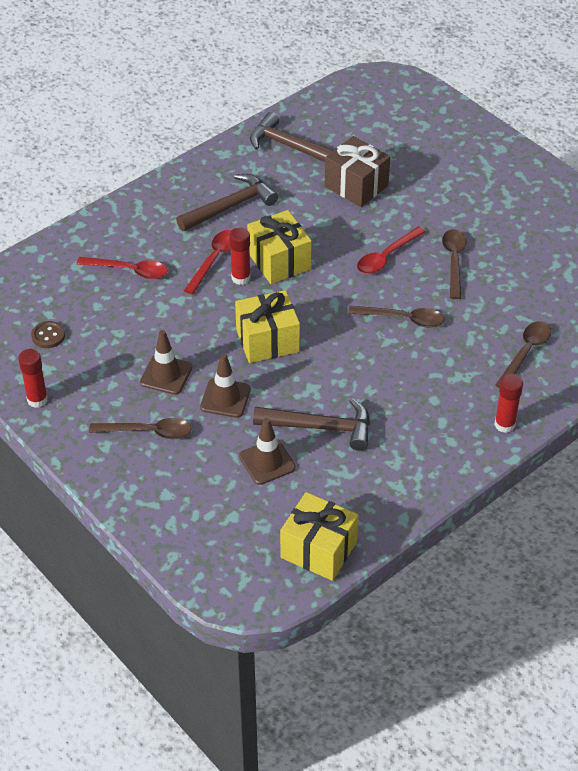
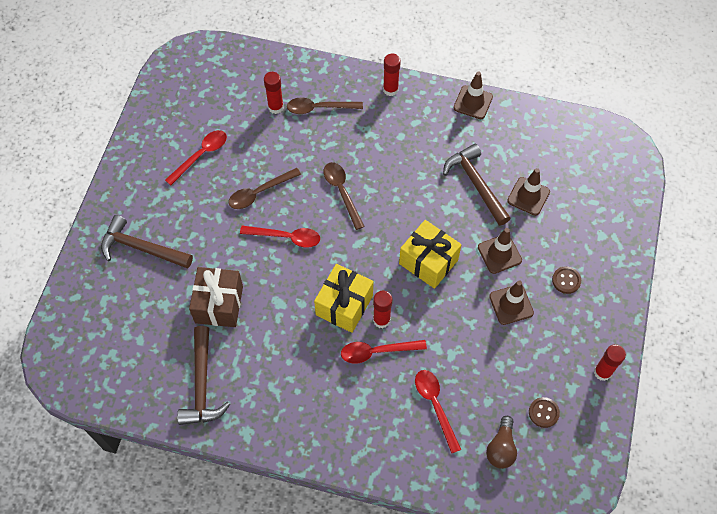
camera: 125 degrees left, 15 degrees up
(51, 291) = (501, 448): none -> brown light bulb
(148, 432) = (566, 280): brown spoon -> brown button
(230, 206) = (309, 381): brown hammer -> brown hammer (142, 248)
(318, 550) = (565, 131): yellow gift -> none
(428, 488) = (473, 102): none -> brown traffic cone
(534, 241) = (201, 155): none -> red spoon
(553, 320) = (275, 107): none -> red glue stick

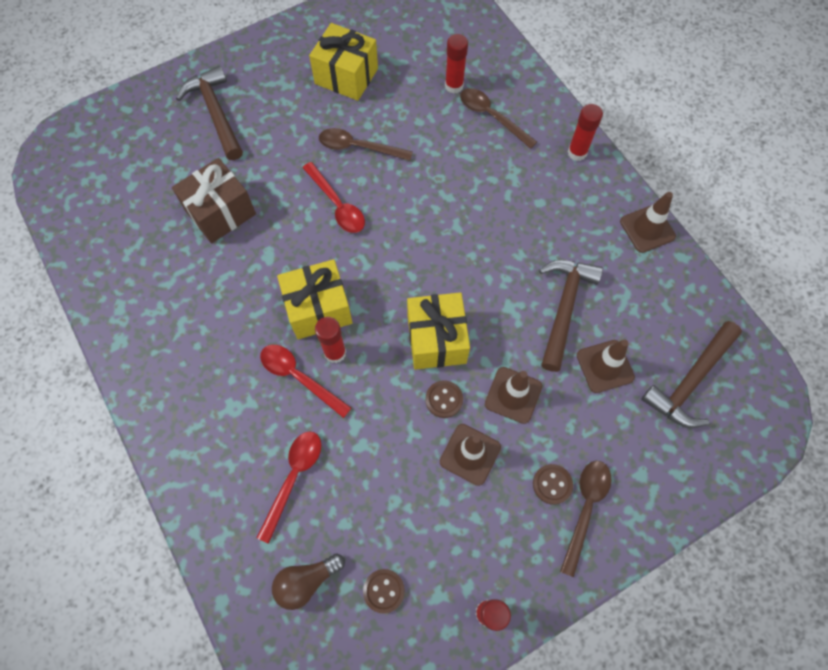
camera: 45 degrees right, 5 degrees up
(201, 155) = (346, 76): red spoon -> yellow gift
(202, 384) = (133, 266): brown hammer -> brown hammer (690, 381)
(342, 192) = (429, 207): brown spoon -> brown spoon (585, 509)
(467, 289) = (444, 399): none -> brown button

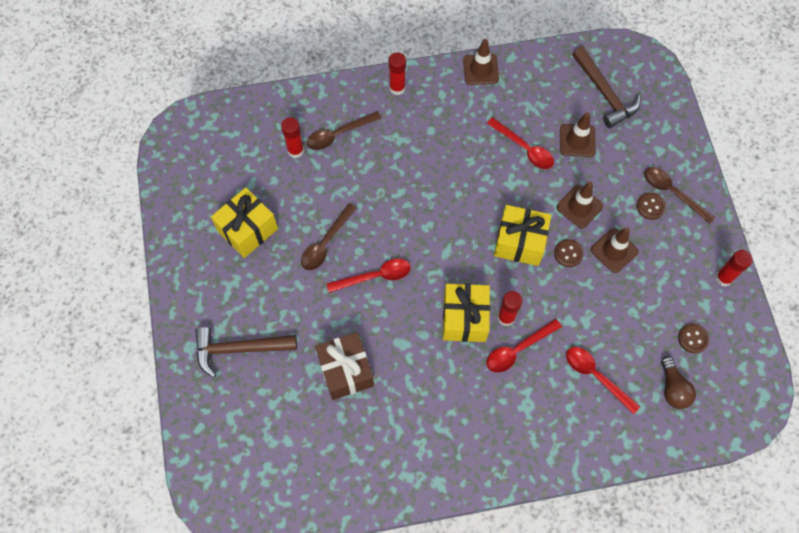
camera: 70 degrees left, 0 degrees up
(564, 308) = (524, 148): brown hammer -> red spoon

